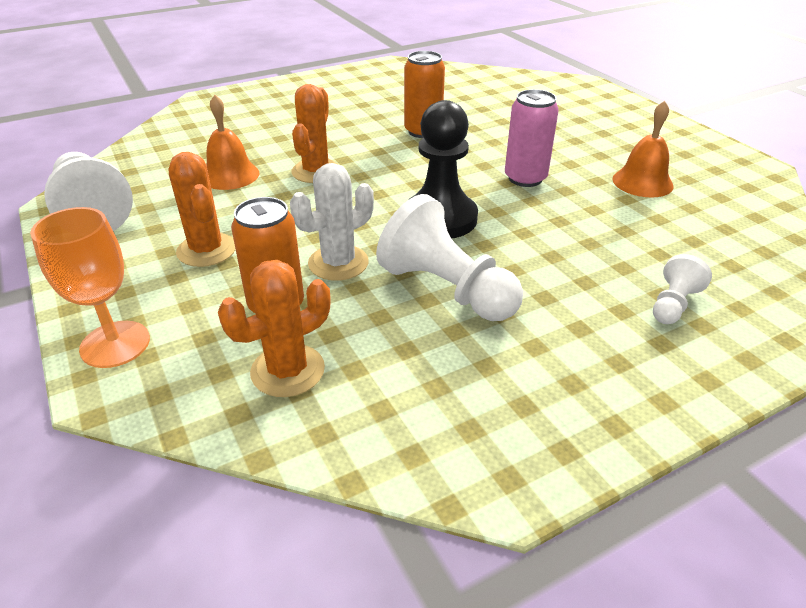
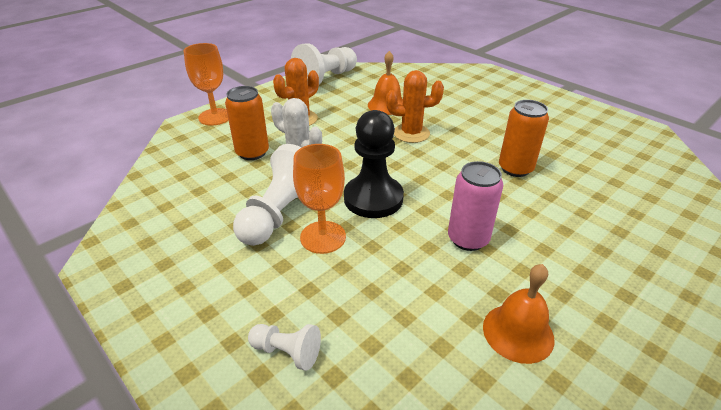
camera: 75 degrees right, 0 degrees up
(288, 370) = (196, 169): orange cactus -> none
(501, 262) = (323, 237): none -> orange goblet

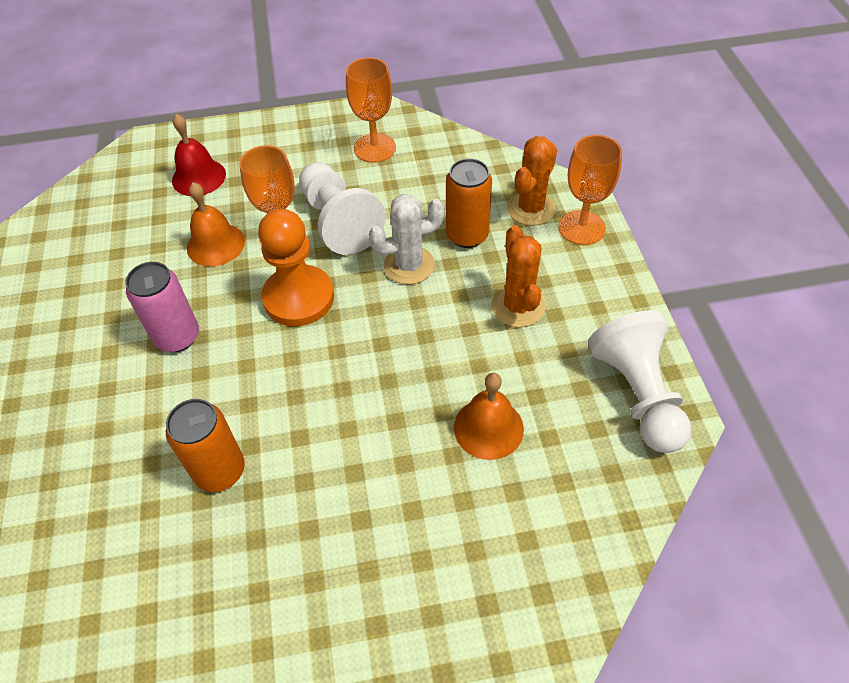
camera: 125 degrees right, 15 degrees up
(168, 236) = (375, 148): none -> orange goblet
(287, 352) = (199, 177): white pawn -> red bell
(373, 198) = (299, 298): black pawn -> orange pawn
(411, 133) = (388, 409): orange cactus -> orange cactus (531, 208)
(518, 332) = (75, 302): orange bell -> orange bell (215, 244)

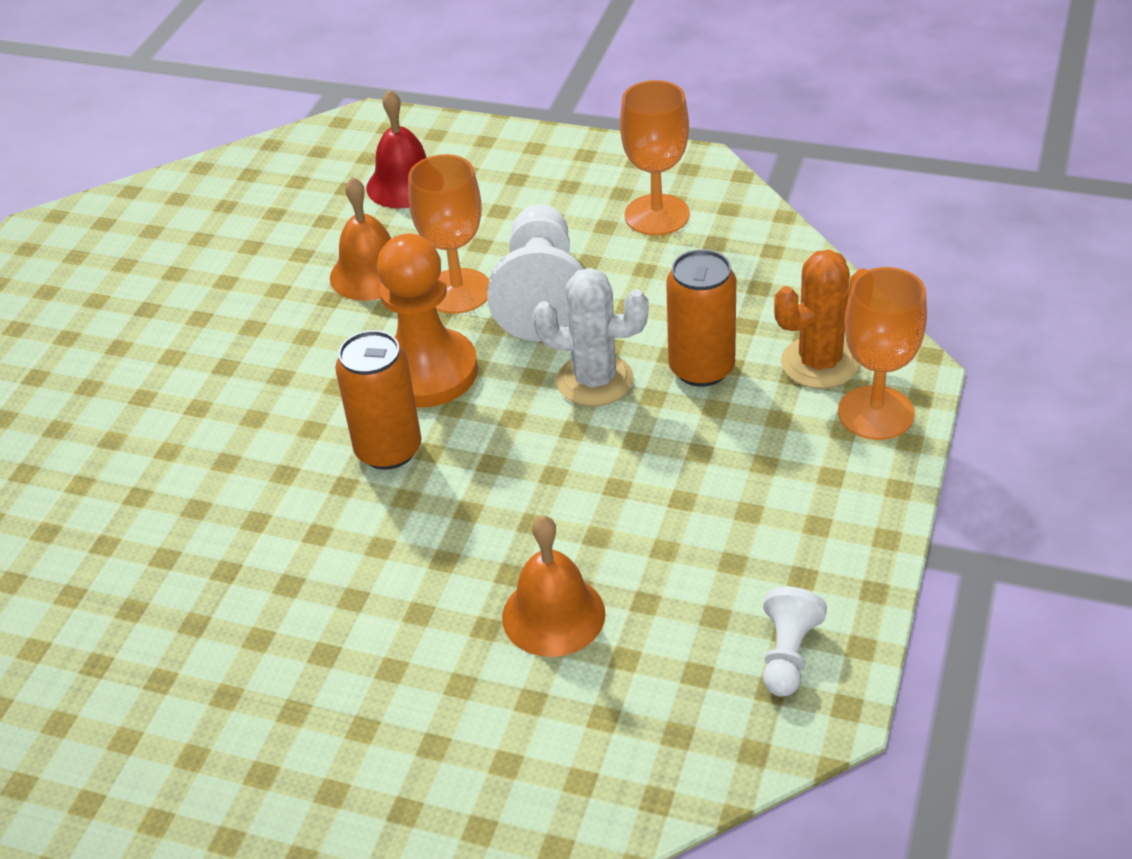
camera: 30 degrees right, 10 degrees down
(177, 337) = (255, 367): pink can -> none
(220, 471) = (204, 534): orange can -> orange can (388, 450)
(517, 306) = (704, 483): orange cactus -> none
(637, 394) = (788, 655): white pawn -> white pawn, size x0.51

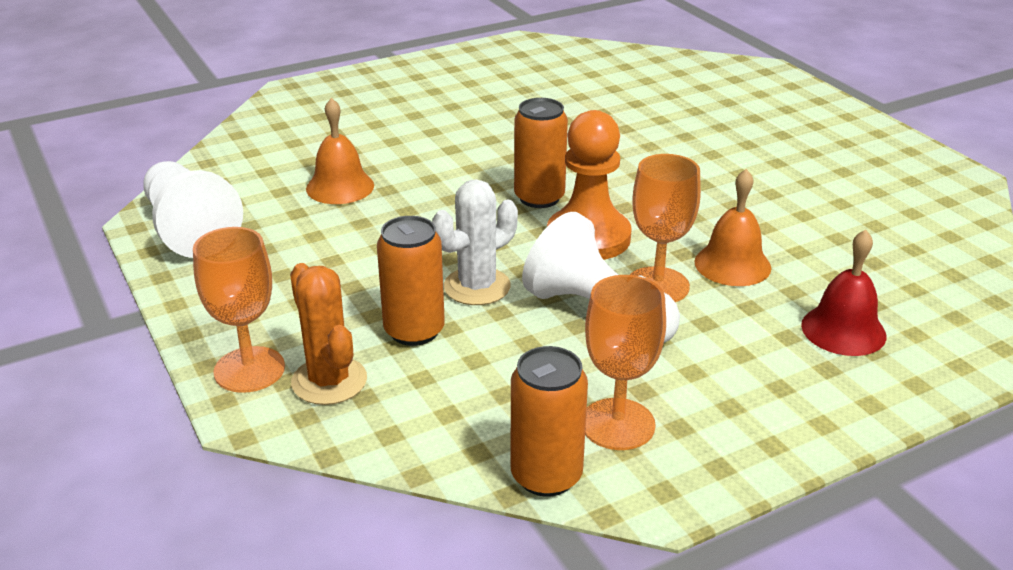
camera: 130 degrees right, 10 degrees down
(747, 212) = (546, 476): none -> orange can
(788, 655) = (189, 229): white pawn -> white pawn, size x1.96
(819, 363) = (329, 381): orange cactus -> orange cactus turned 45 degrees counterclockwise

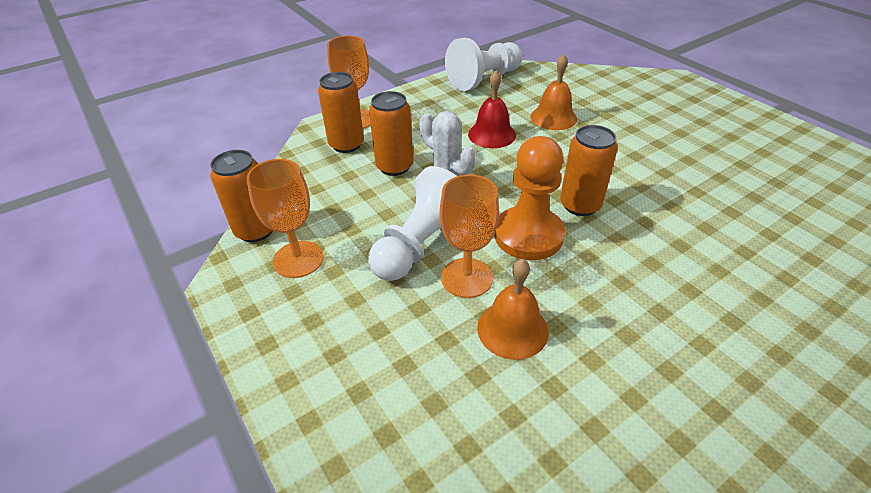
camera: 85 degrees right, 10 degrees up
(329, 381) = (346, 144): orange cactus -> orange can
(843, 330) = (417, 412): red bell -> red bell (492, 134)

